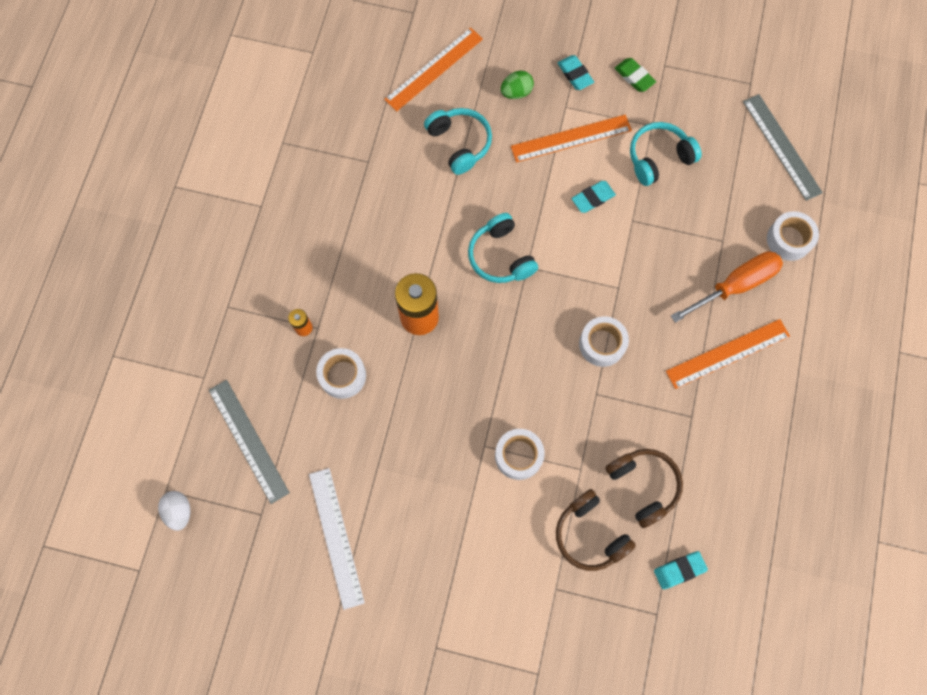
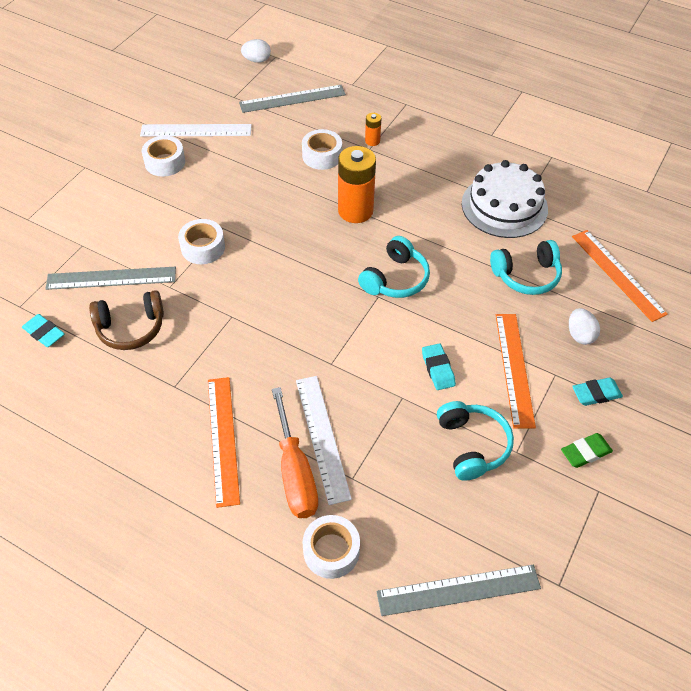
camera: 105 degrees right, 20 degrees down
(371, 176) = (504, 206): none -> white cake
(500, 256) = (395, 279): turquoise headphones -> turquoise headphones turned 135 degrees clockwise
(516, 92) = (580, 335): green egg -> white egg
(589, 534) = (111, 278): brown headphones -> grey ruler
(602, 344) = (278, 333): white tape -> white tape (165, 162)
(679, 570) = (44, 333): turquoise eraser -> turquoise eraser turned 45 degrees counterclockwise
(695, 274) = (322, 437): none -> white ruler

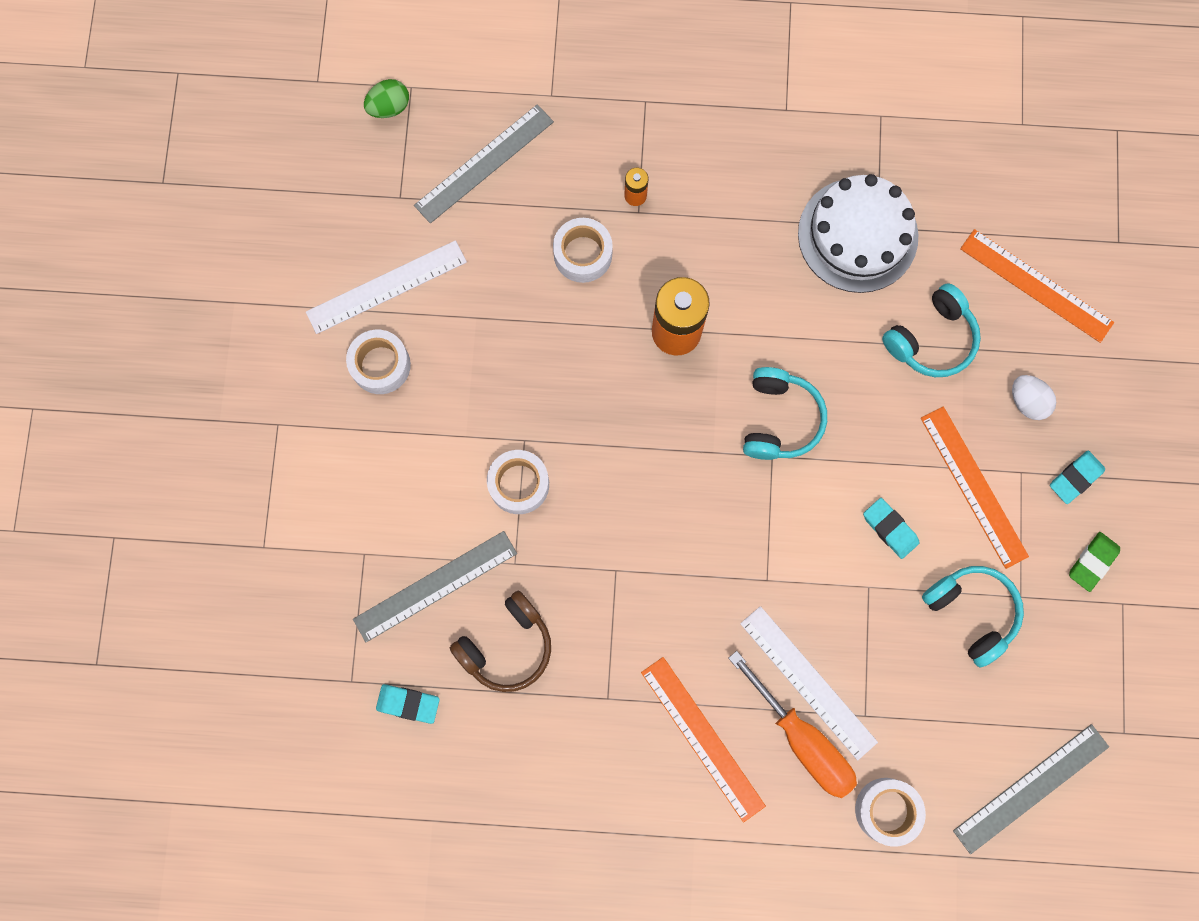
camera: 25 degrees left, 25 degrees up
(257, 60) = (389, 107): white egg -> green egg

